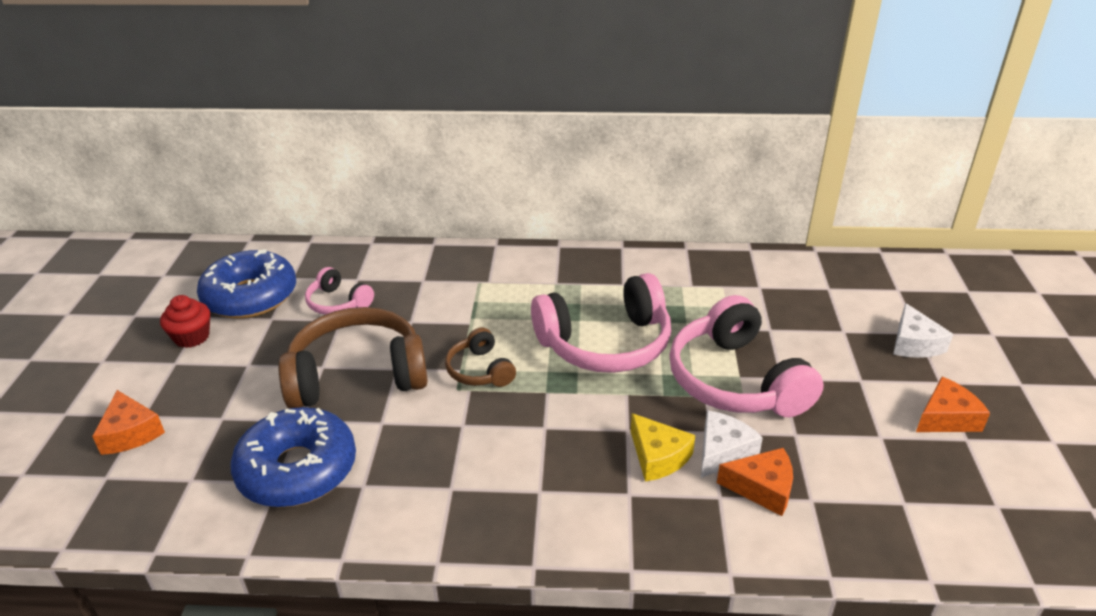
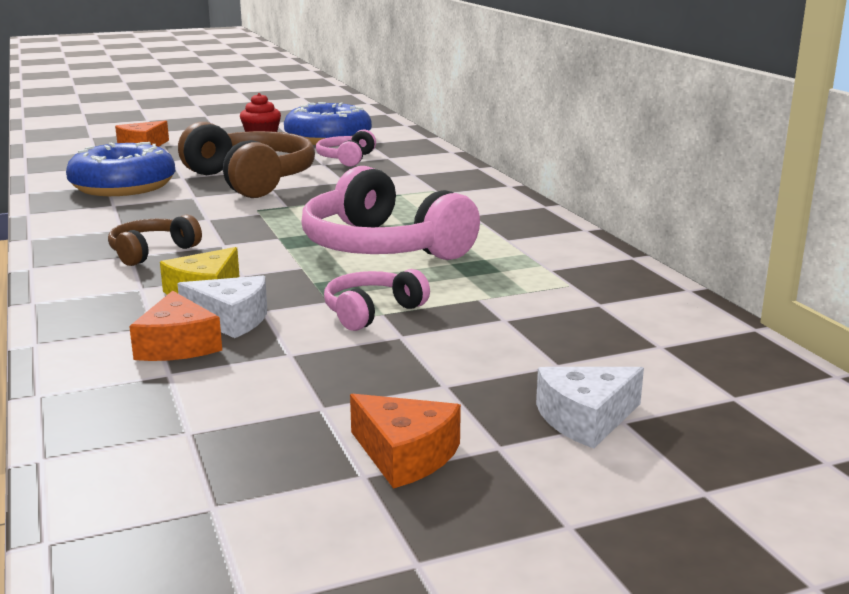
camera: 65 degrees right, 15 degrees down
(480, 370) = (291, 211): brown headphones -> brown headphones (152, 252)
(736, 380) = (372, 312): pink headphones -> pink headphones, size x0.51

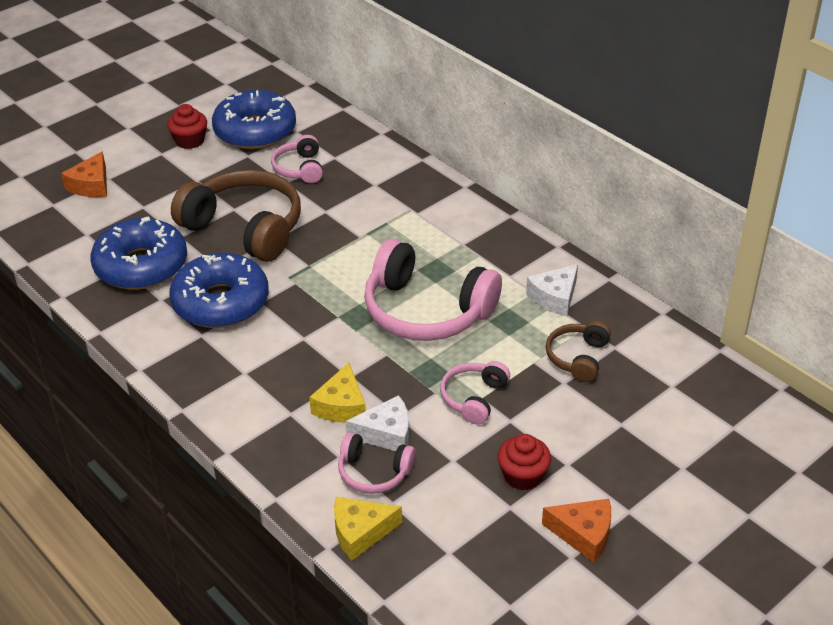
camera: 20 degrees left, 20 degrees up
(95, 390) = (360, 532): none -> yellow cheese
(152, 252) = (257, 363): brown headphones -> brown headphones (578, 357)
(168, 214) = (221, 302): none -> blue donut
(177, 345) = (374, 472): orange cheese -> pink headphones
(370, 383) = (523, 476): none -> red cupcake
(586, 419) = (663, 472): white cheese -> white cheese (555, 297)

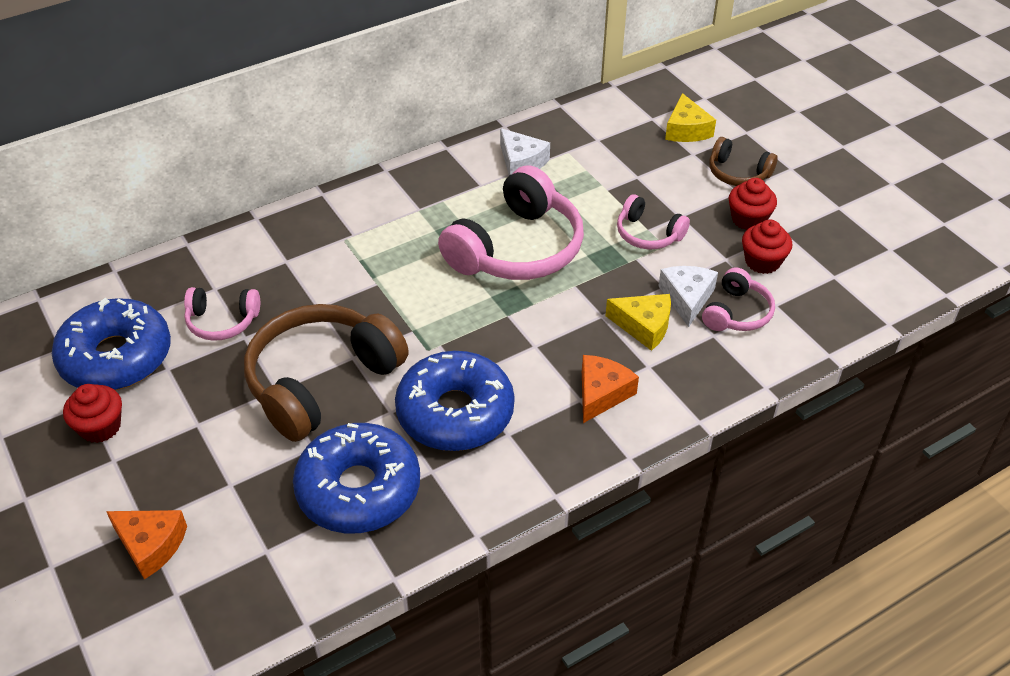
camera: 80 degrees left, 5 degrees up
(360, 532) = (811, 330): yellow cheese -> yellow cheese (686, 130)
(456, 490) = (762, 261): none -> red cupcake
(578, 357) = (607, 163): brown headphones -> brown headphones (738, 173)
(583, 534) = (815, 196): orange cheese -> orange cheese (601, 393)

